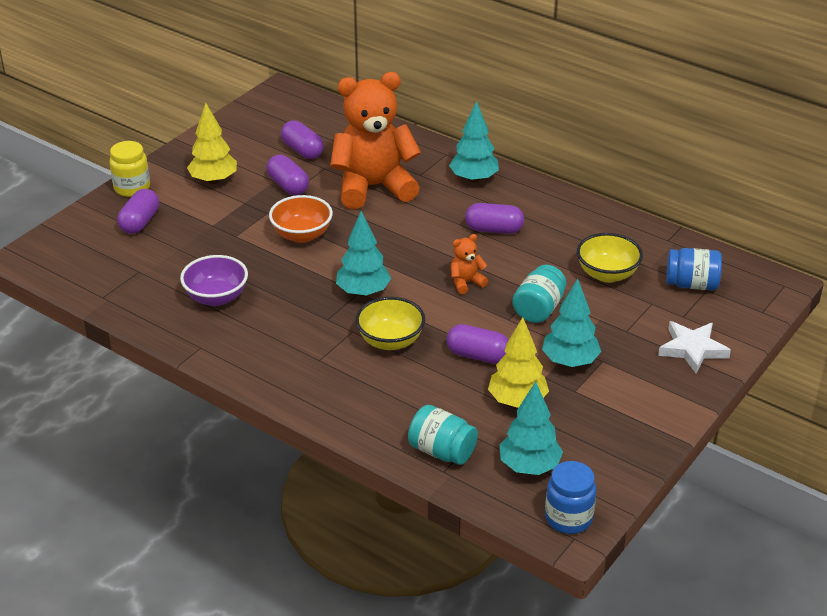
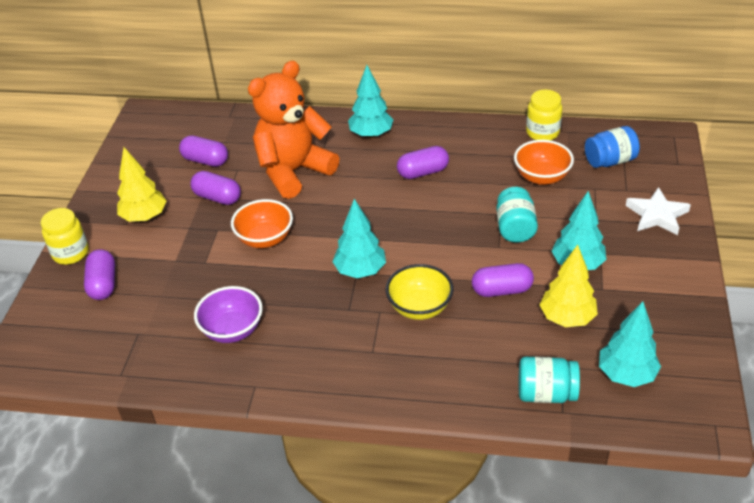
camera: 25 degrees left, 5 degrees up
(466, 282) = (438, 227): orange teddy bear -> none
(568, 518) = (695, 408): blue jar -> none
(607, 274) = (541, 177): yellow bowl -> orange bowl
(646, 235) = (542, 133): none -> yellow jar

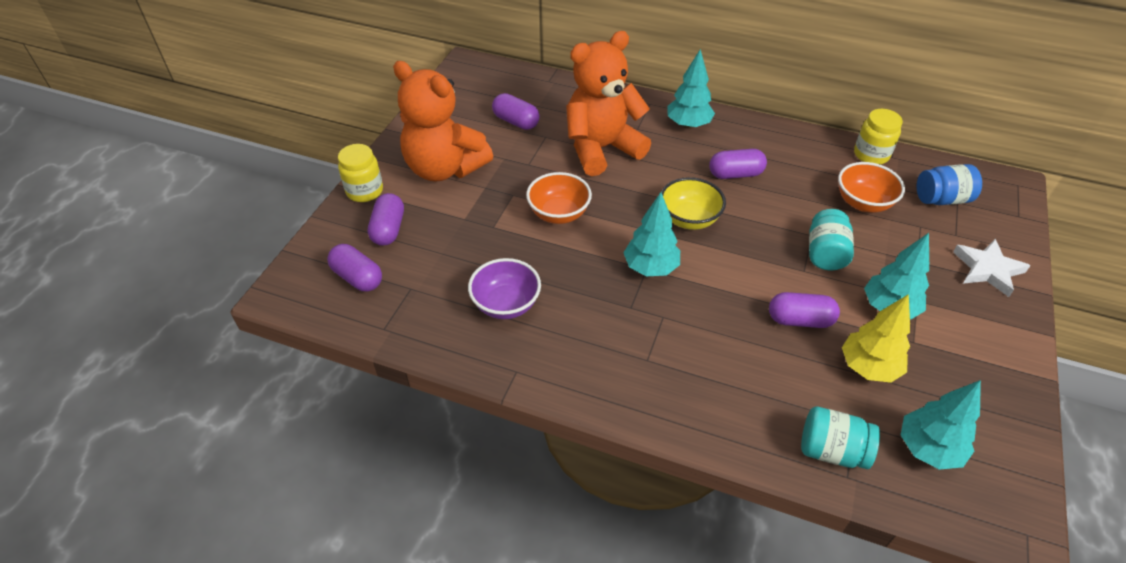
camera: 10 degrees right, 5 degrees up
(145, 217) = (444, 168): yellow tree -> orange teddy bear
(217, 197) = (520, 161): purple capsule -> purple capsule (357, 277)
(419, 307) = (707, 321): yellow bowl -> yellow bowl (689, 219)

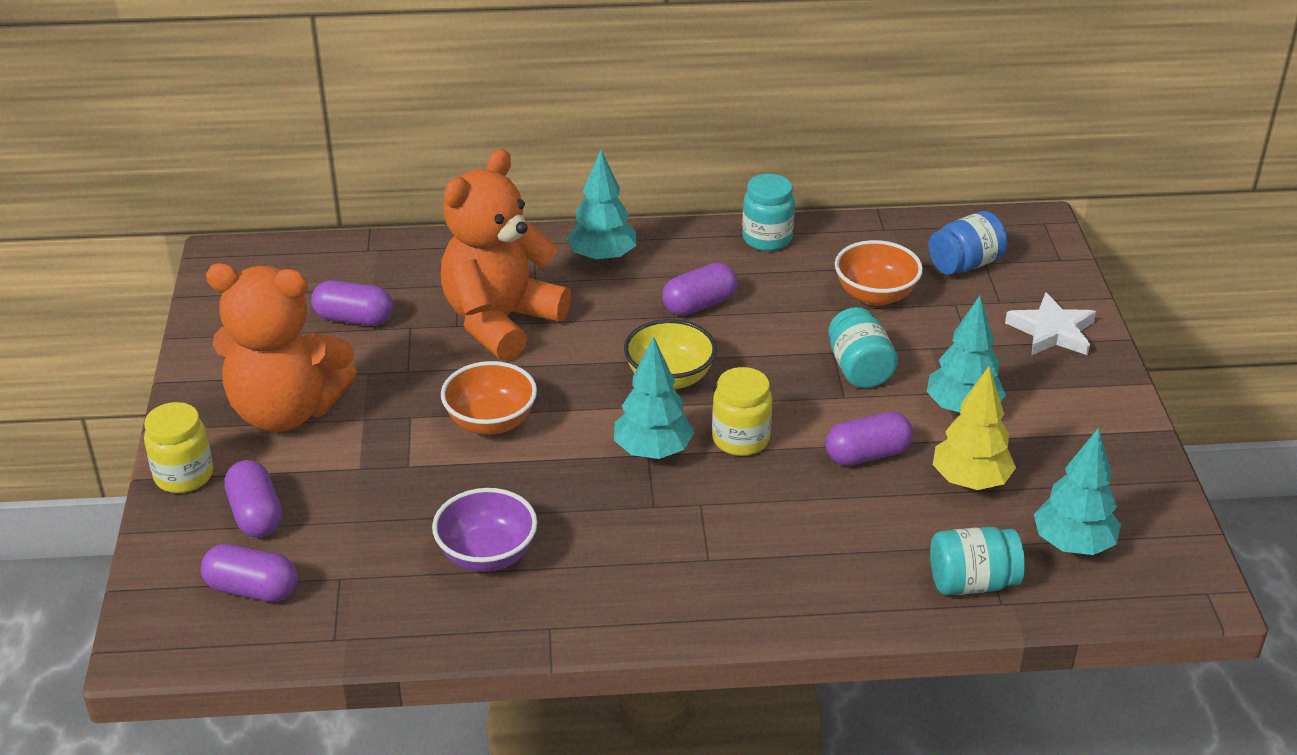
camera: 25 degrees left, 10 degrees down
(805, 141) = (767, 239): none -> turquoise jar
(871, 155) = (857, 233): yellow jar -> yellow jar (740, 439)

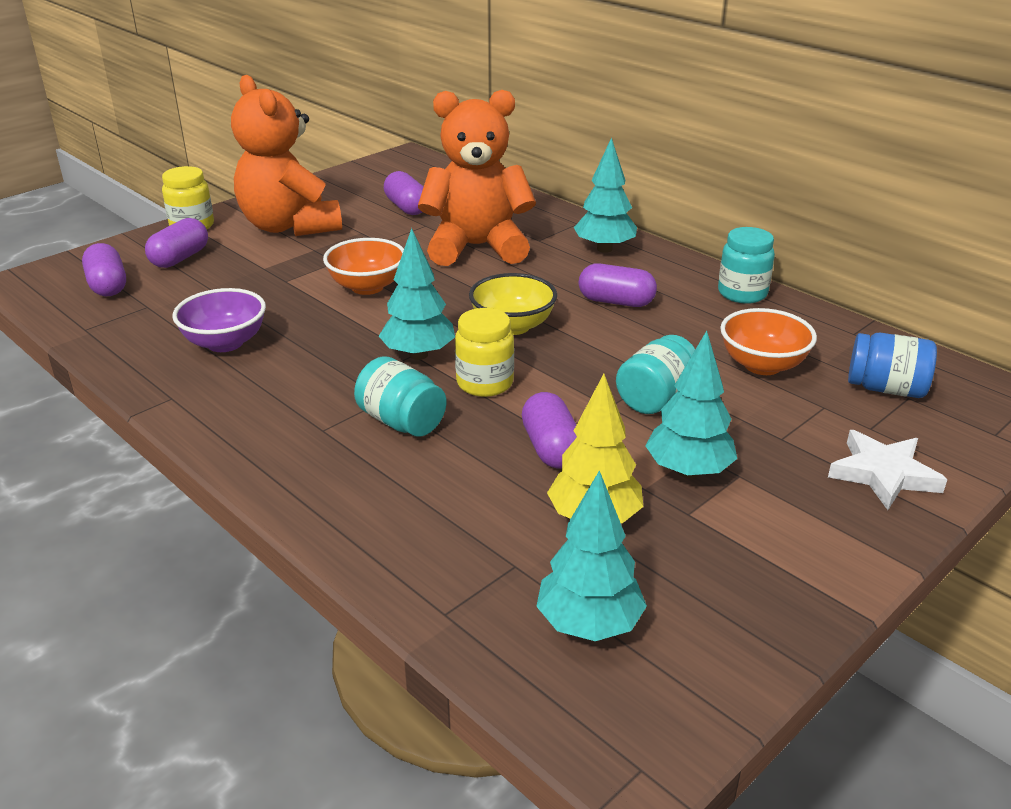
camera: 50 degrees right, 5 degrees down
(867, 455) = (551, 448): purple capsule -> purple capsule turned 45 degrees clockwise
(972, 582) = (453, 581): turquoise jar -> turquoise jar (401, 422)

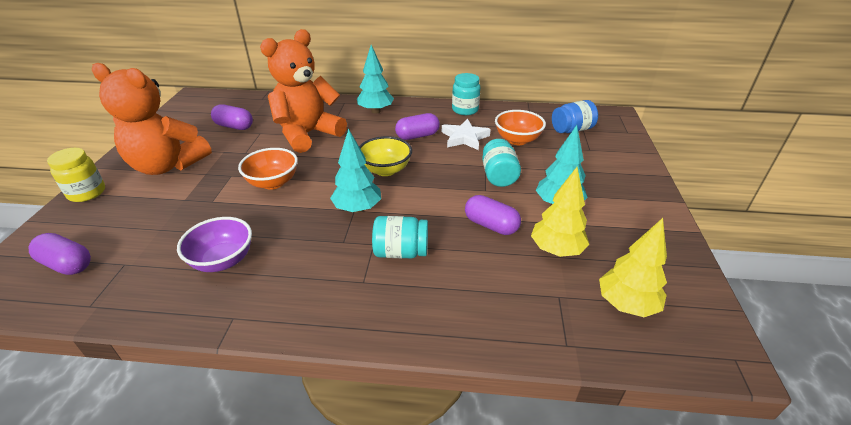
camera: 40 degrees left, 5 degrees up
(180, 258) = (107, 219): purple capsule -> none
(485, 383) = (414, 207): yellow jar -> none
(589, 624) = (626, 304): turquoise tree -> yellow tree
(883, 474) = (620, 167): white star -> white star (464, 138)

